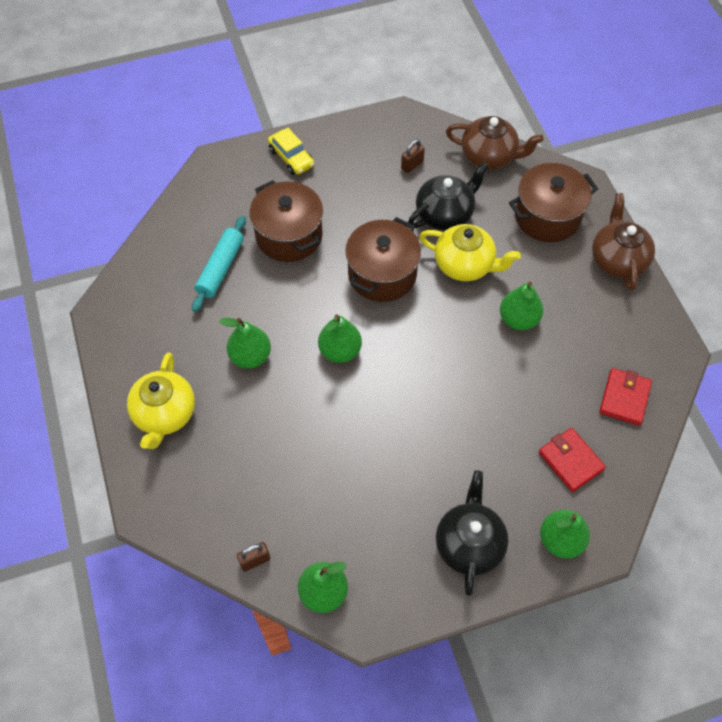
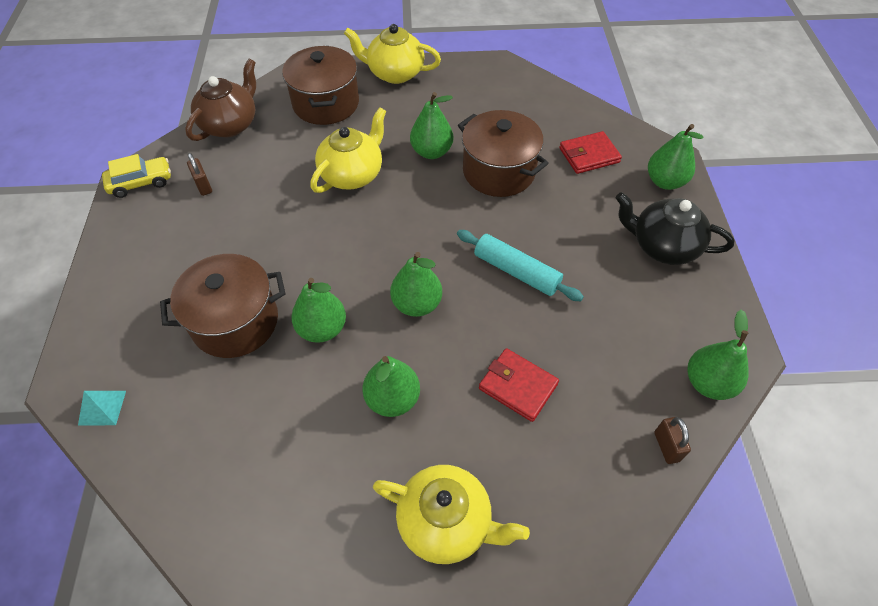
camera: 75 degrees left, 5 degrees down
(203, 187) = (102, 407): none -> turquoise pyramid
(220, 268) = (246, 409): turquoise rolling pin -> turquoise rolling pin (516, 271)
(291, 158) = (119, 295): yellow car -> yellow car (141, 182)
(298, 293) = (322, 329): none -> green pear
(382, 274) = (333, 244): brown pot -> brown pot (498, 171)
(445, 214) = (282, 174): black teapot -> none
(617, 259) = (394, 73): brown teapot -> yellow teapot
(624, 398) = (535, 106): red wallet -> red wallet (518, 386)

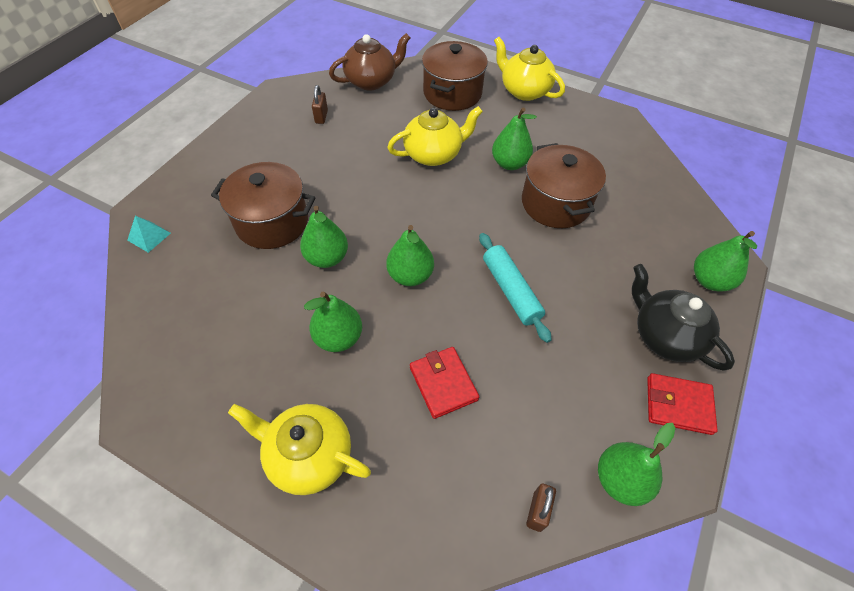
camera: 30 degrees right, 0 degrees up
(141, 182) = (282, 97): yellow car -> none
(446, 522) = (308, 455): yellow teapot -> yellow teapot turned 150 degrees clockwise
(589, 155) = (649, 225): red wallet -> red wallet (678, 405)

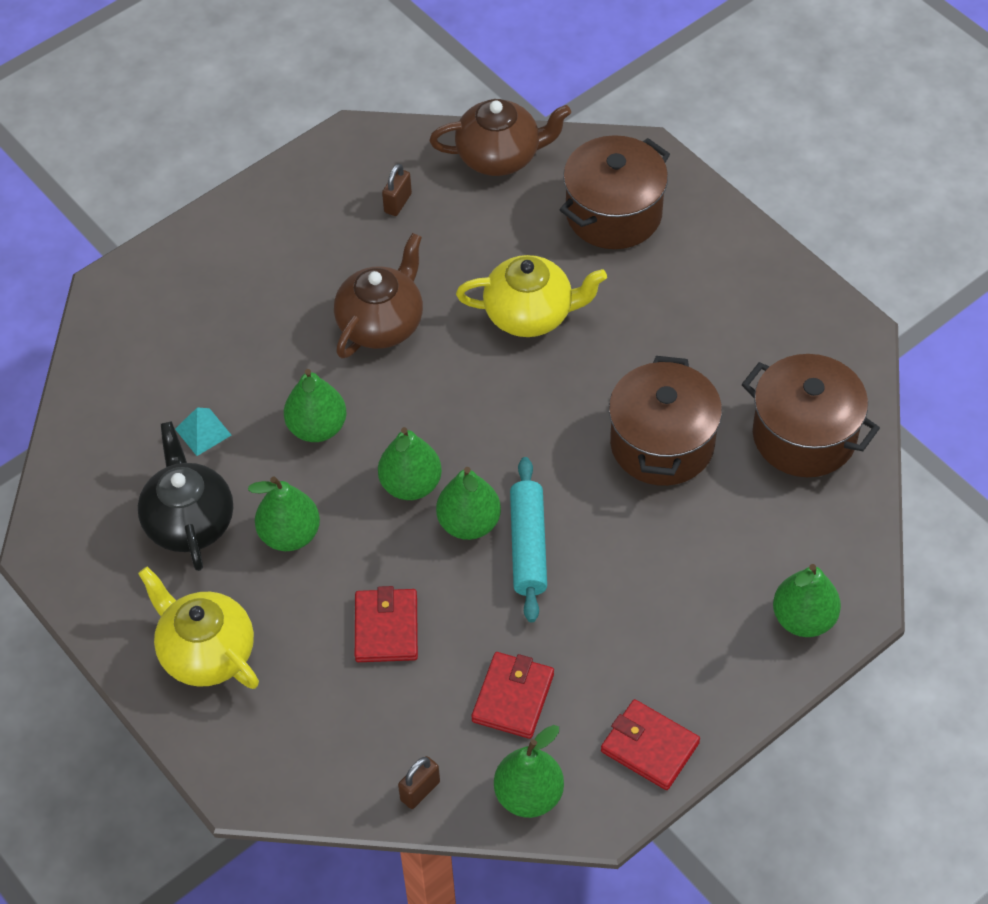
camera: 25 degrees right, 0 degrees up
(149, 236) = (111, 329): turquoise pyramid -> turquoise pyramid (203, 432)
(272, 222) = (267, 355): brown pot -> brown pot (804, 436)
(342, 183) = (381, 323): none -> brown teapot
(509, 163) = (632, 362): green pear -> green pear (469, 523)
(524, 91) = (730, 240): yellow teapot -> none
(563, 403) = (513, 697): none -> red wallet
(664, 336) = (690, 666): black teapot -> black teapot (189, 521)

